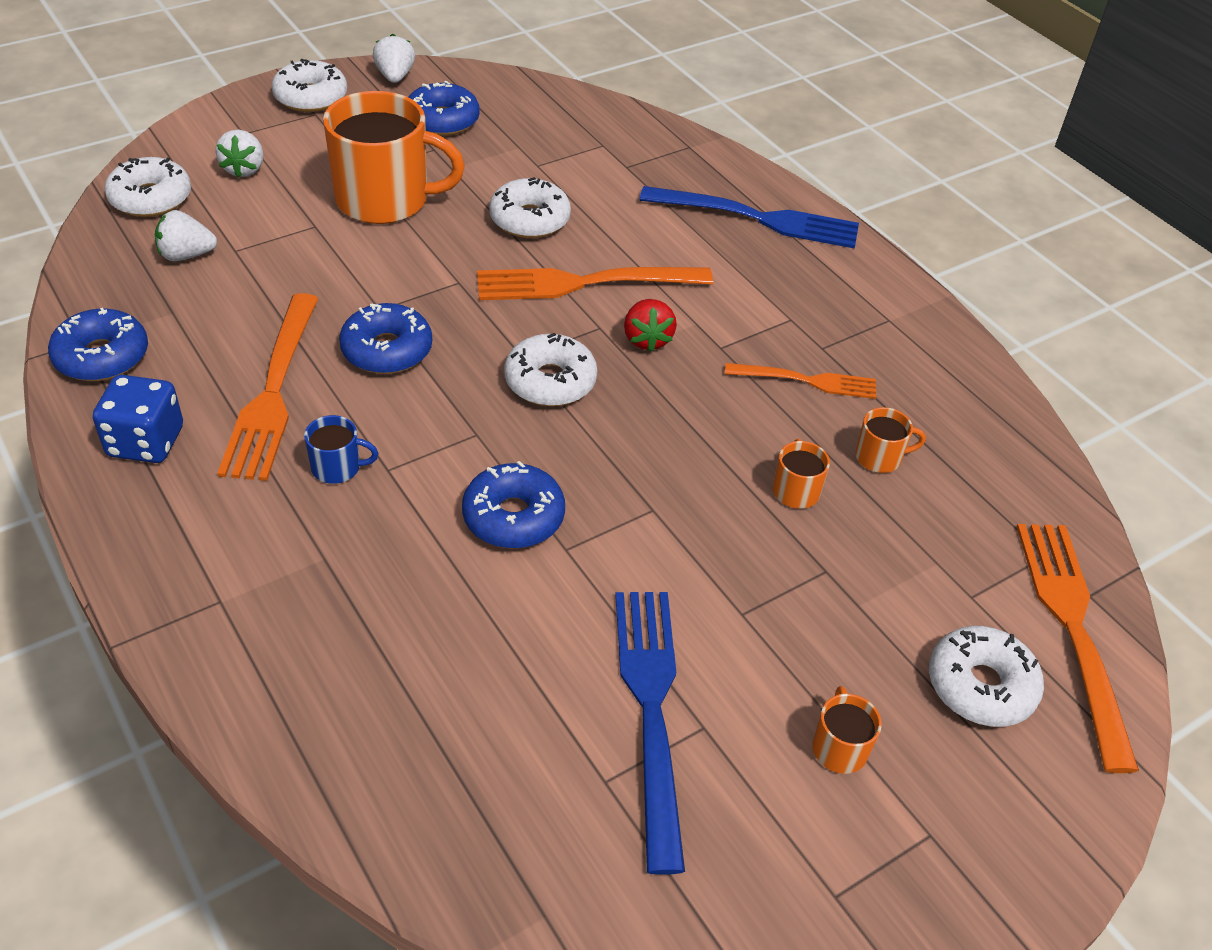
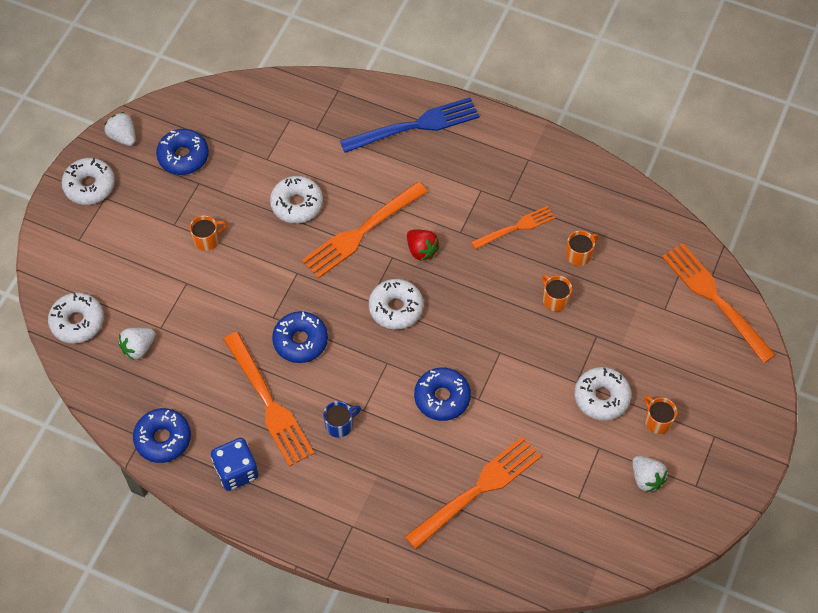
camera: 30 degrees left, 15 degrees up
(244, 169) = (107, 267): white strawberry -> white strawberry (646, 478)
(385, 200) = (207, 240): orange mug -> orange mug, size x0.42
(449, 667) = (477, 490): none -> orange fork
(651, 710) = (573, 454): blue fork -> none
(980, 686) = (694, 353): white donut -> white donut (601, 397)

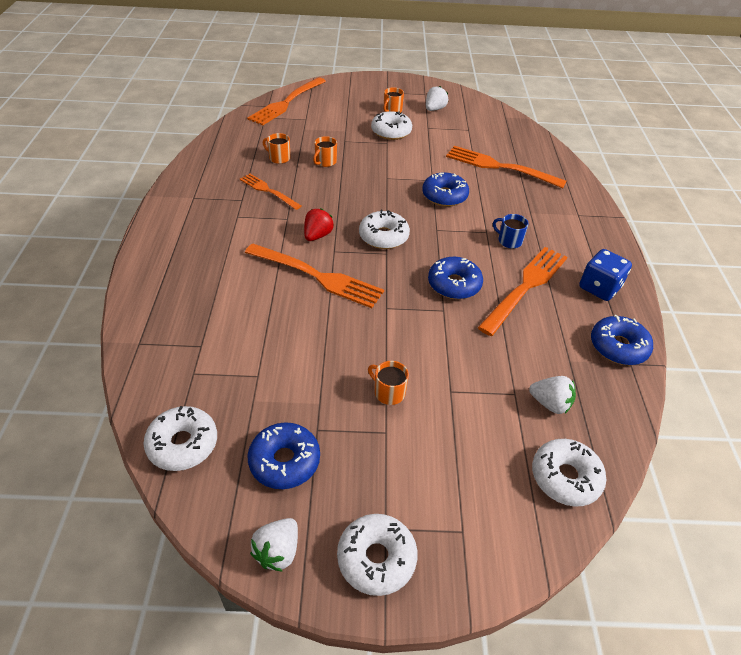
camera: 115 degrees left, 15 degrees down
(297, 204) = (307, 331): white donut -> white donut (183, 444)
(415, 126) = (175, 272): blue fork -> none

